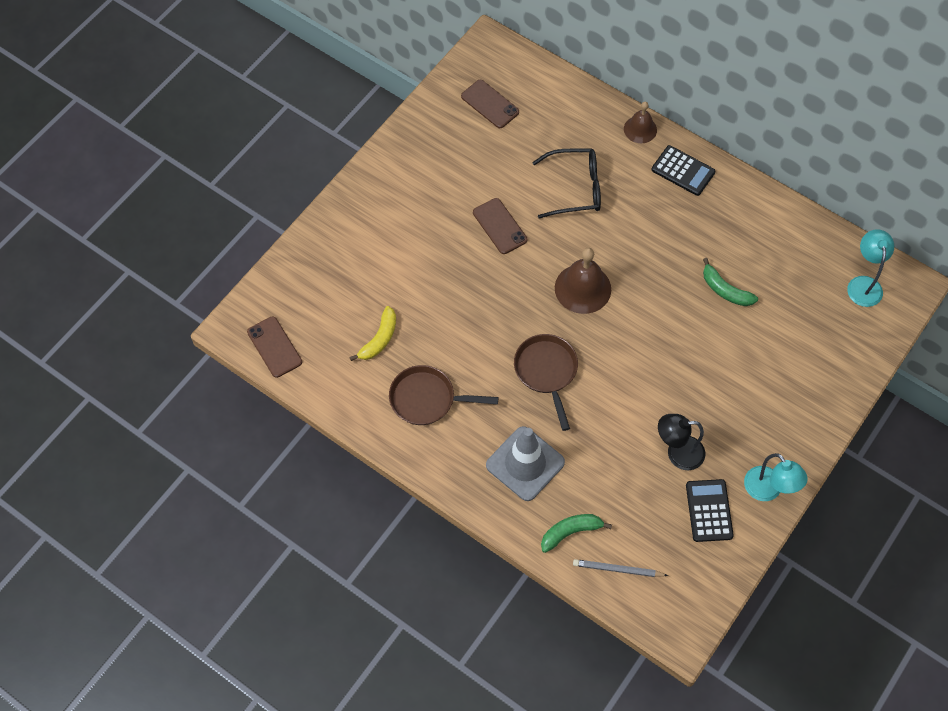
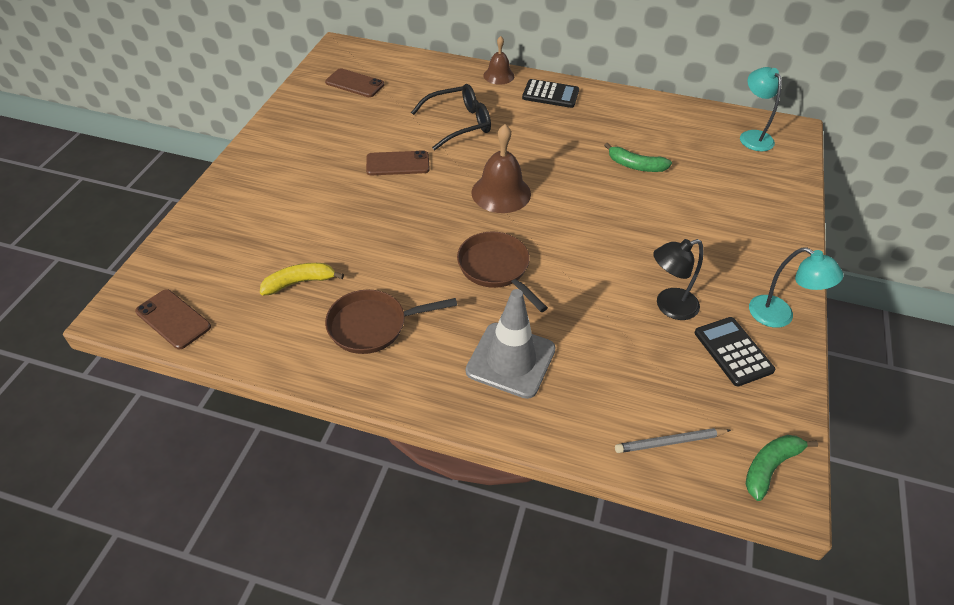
camera: 20 degrees left, 15 degrees down
(379, 339) = (299, 282): yellow banana -> yellow banana turned 120 degrees counterclockwise
(500, 226) = (397, 163): brown phone -> brown phone turned 45 degrees counterclockwise
(570, 532) = (595, 417): green banana -> green banana (770, 467)

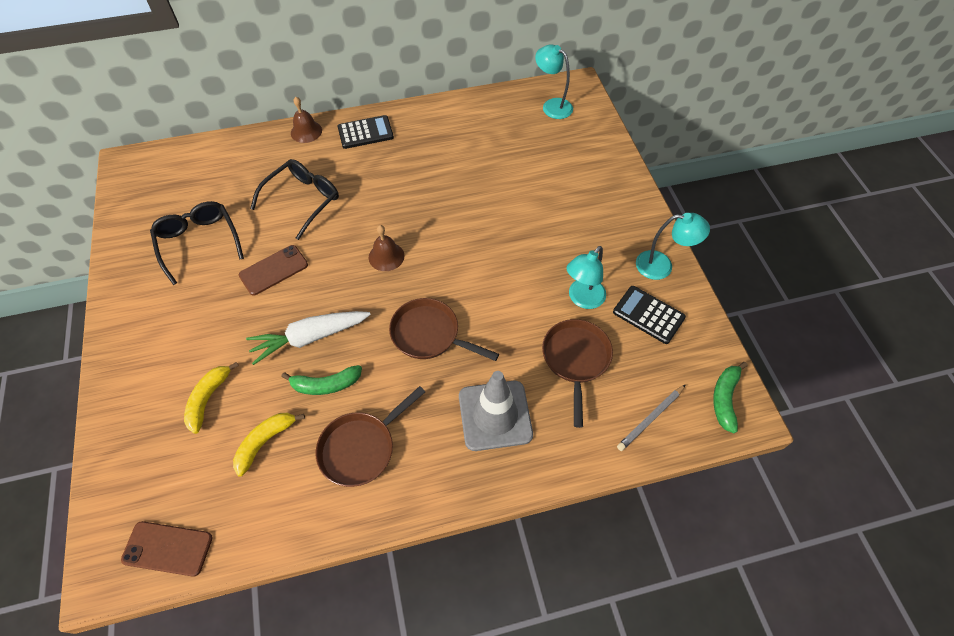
camera: 30 degrees left, 10 degrees up
(279, 231) = (208, 399): none -> yellow banana
(353, 121) = (199, 242): none -> black glasses
(355, 83) = (171, 199): brown phone -> none
(390, 224) = (309, 338): none -> white carrot
(501, 193) = (386, 256): brown bell -> brown bell, size x0.62
(625, 353) = (576, 360): none -> brown pan
(636, 166) = (480, 176): green banana -> green banana (326, 384)
(669, 306) = (582, 299): black lamp -> turquoise lamp

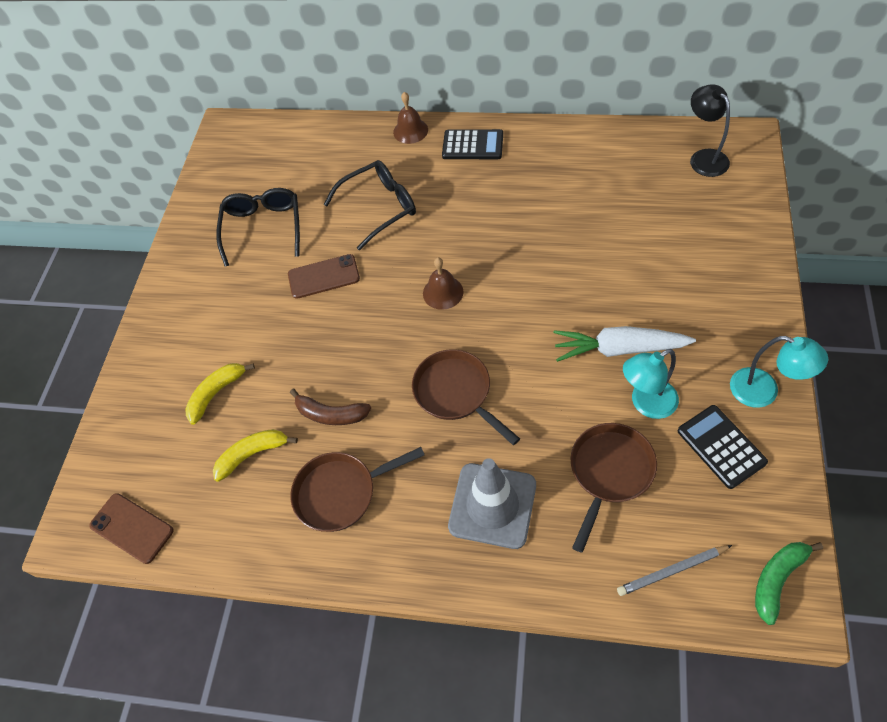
camera: 30 degrees right, 0 degrees up
(309, 338) = (332, 359): white carrot -> white carrot (618, 349)
(326, 384) = (331, 414): green banana -> brown banana
(552, 105) = (704, 157): turquoise lamp -> black lamp

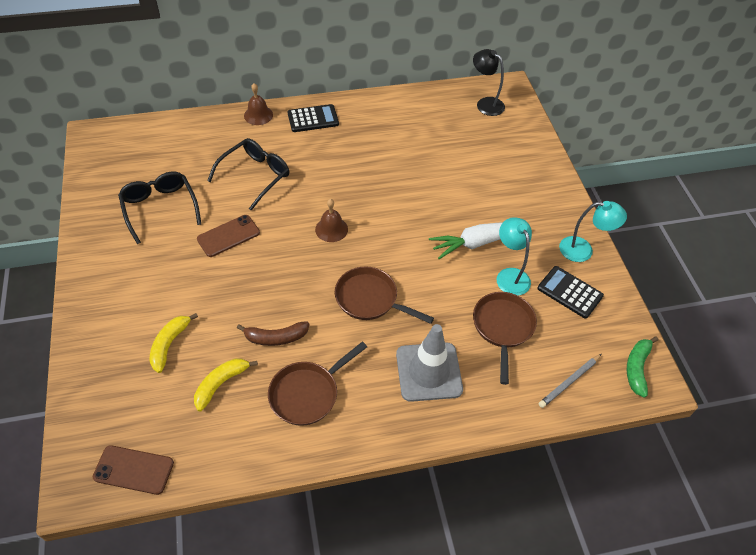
camera: 30 degrees left, 5 degrees down
(646, 404) = (510, 275): turquoise lamp -> turquoise lamp turned 120 degrees clockwise

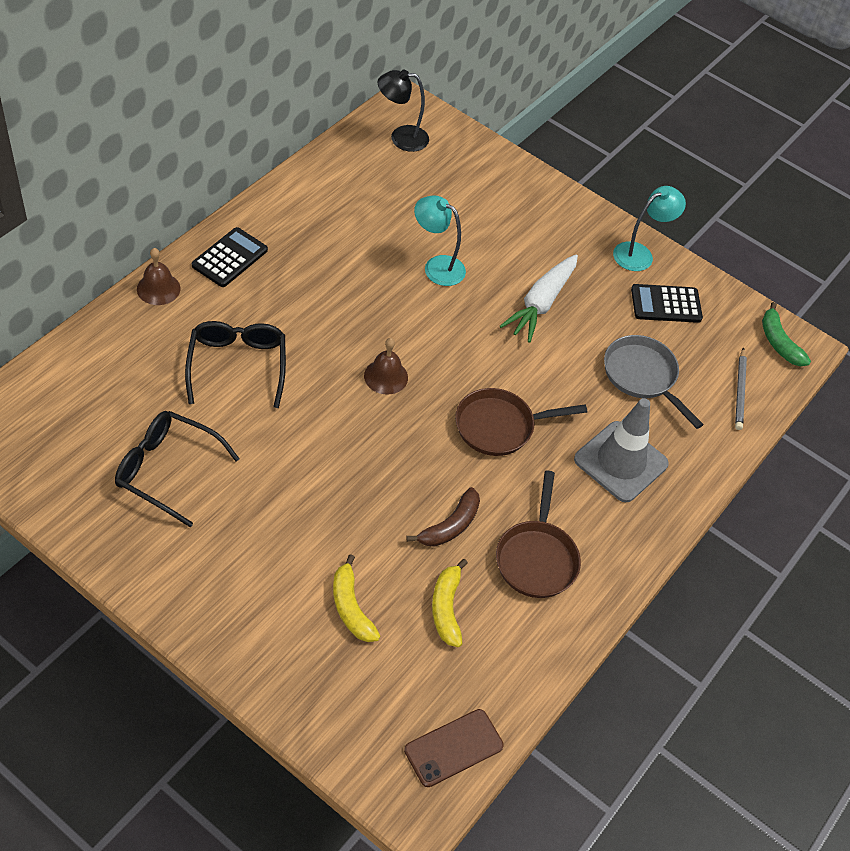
camera: 45 degrees left, 0 degrees up
(228, 236) = (283, 452): brown phone -> none
(503, 328) = (642, 376): brown pan -> grey pan
(510, 275) = (601, 320): turquoise lamp -> turquoise lamp (437, 266)

